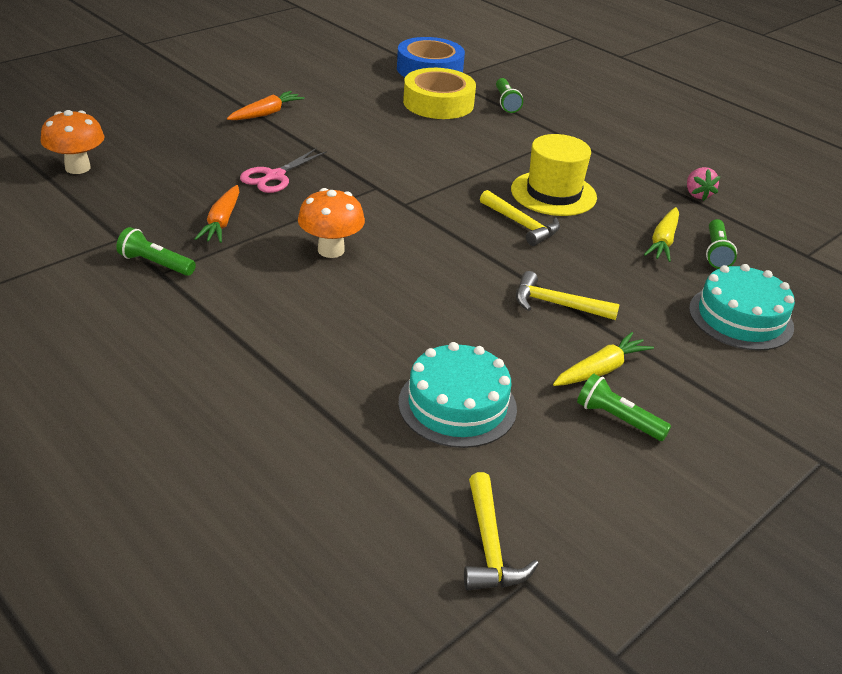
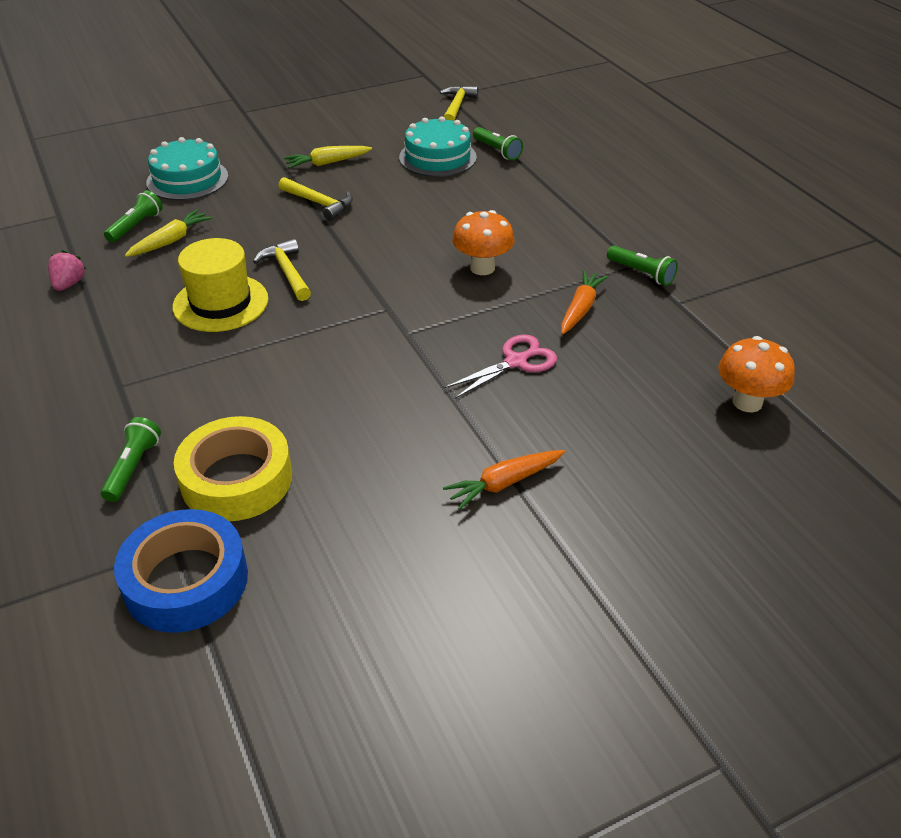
camera: 160 degrees left, 5 degrees up
(617, 419) = (342, 140): green flashlight -> green flashlight (497, 151)

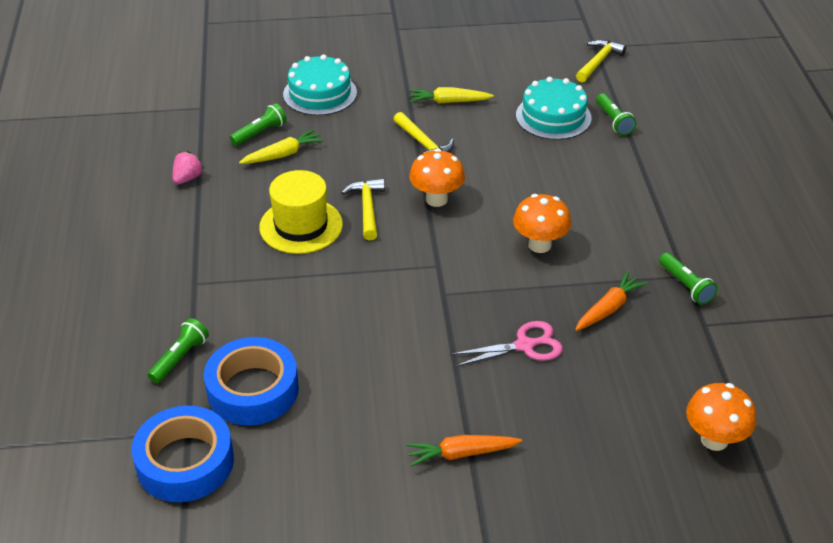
camera: 20 degrees right, 0 degrees up
(236, 479) = (253, 389): yellow tape -> blue tape
(357, 249) = (436, 199): none -> orange mushroom

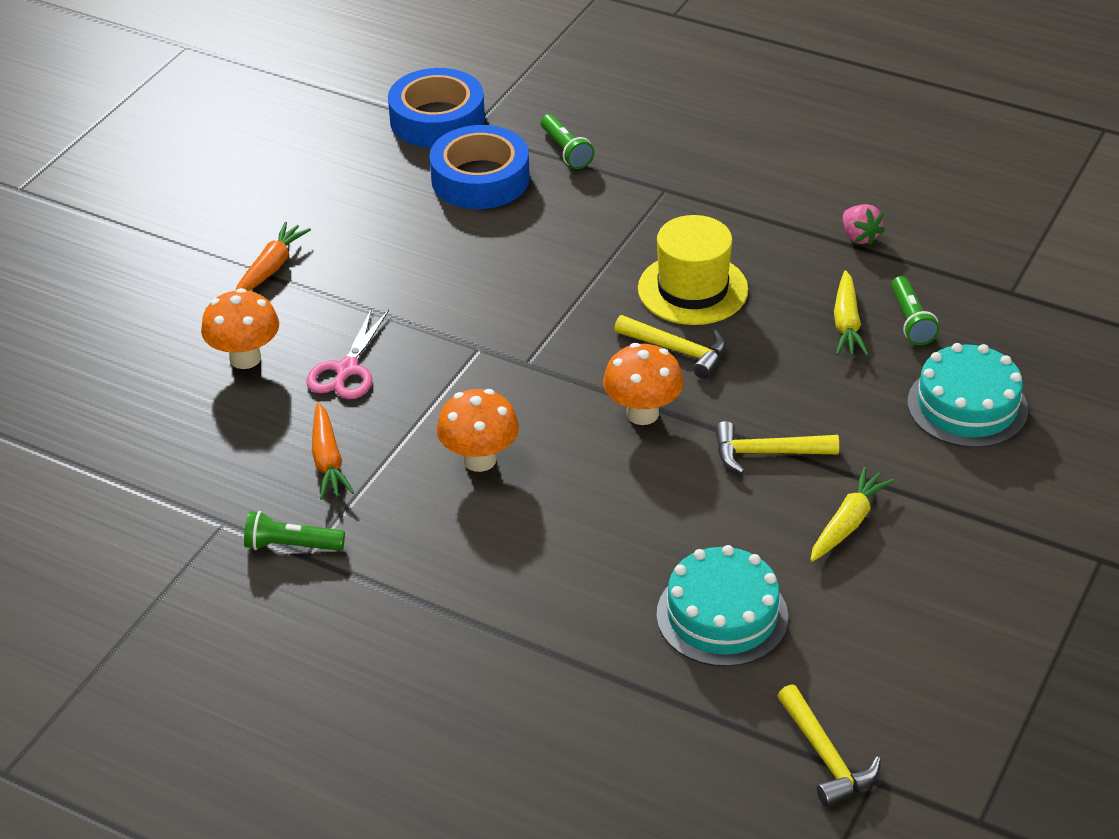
camera: 125 degrees right, 0 degrees up
(613, 121) = (655, 677): green flashlight -> none
(714, 439) = (94, 435): orange mushroom -> orange mushroom (245, 358)

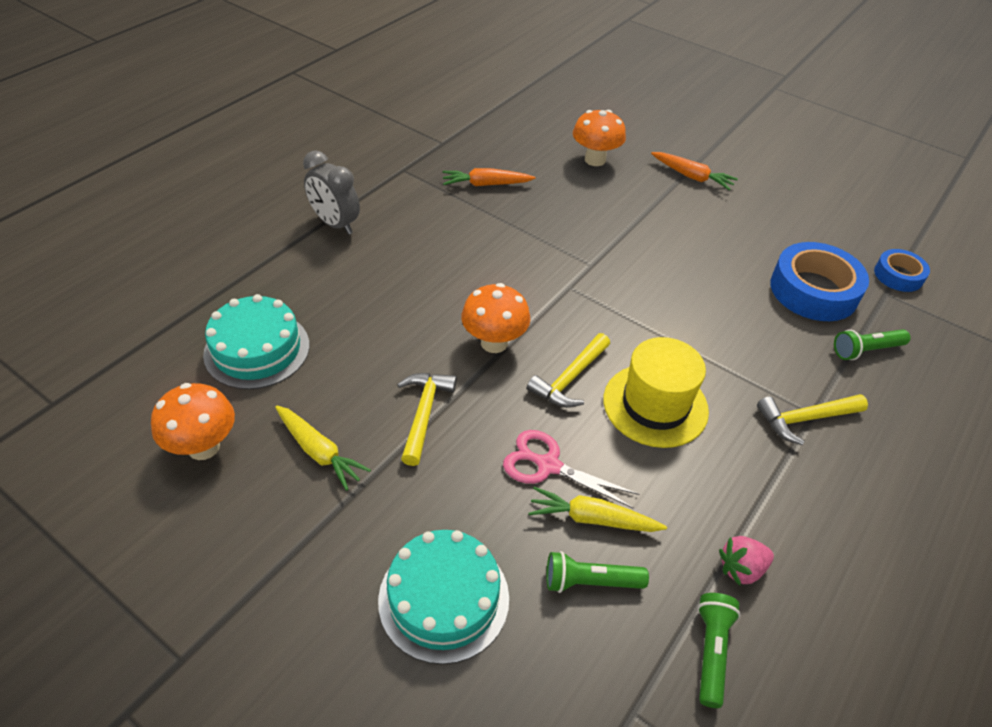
camera: 95 degrees right, 5 degrees up
(291, 545) = (413, 165): green flashlight -> green flashlight (711, 651)
(347, 370) = (576, 200): pink scissors -> pink scissors (548, 465)
(437, 119) = (898, 275): blue tape -> blue tape, size x0.56
(457, 601) = (335, 224): none -> grey clock
(479, 460) = (466, 249): orange mushroom -> orange mushroom (203, 447)
(825, 757) = (92, 380): yellow hammer -> yellow hammer (805, 419)

